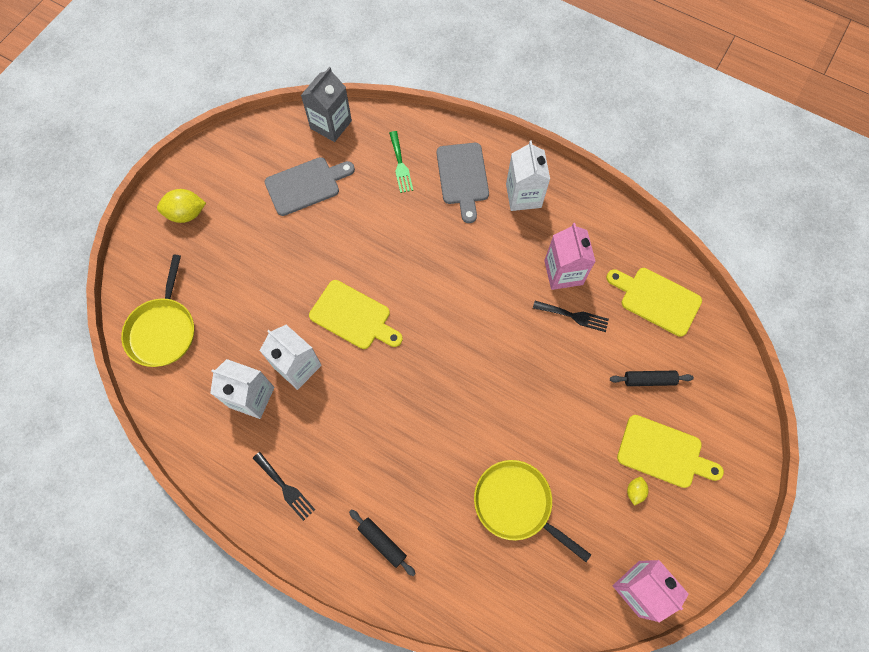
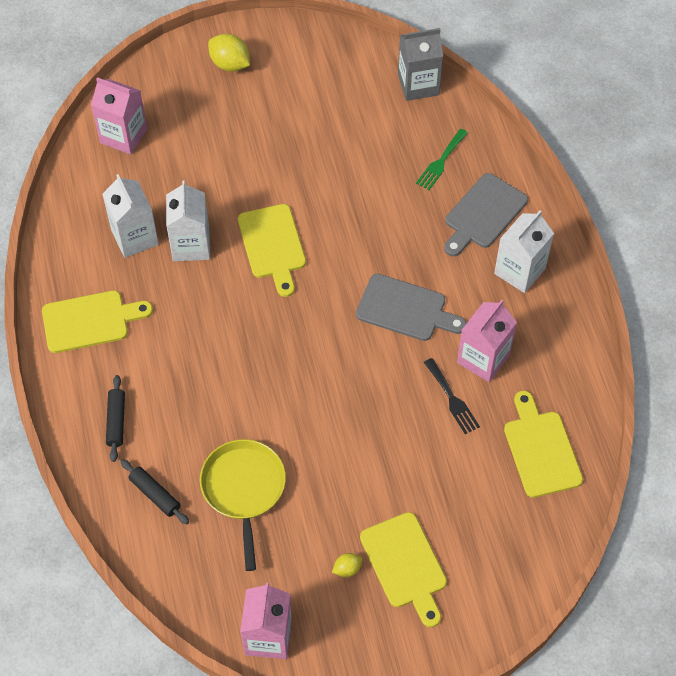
camera: 45 degrees right, 10 degrees down
(163, 330) = (123, 136): yellow pan -> pink carton
(285, 488) = (90, 321): black fork -> yellow cutting board
(306, 185) = (345, 116): grey cutting board -> grey cutting board (405, 309)
(649, 380) = (459, 502): black rolling pin -> black rolling pin (155, 494)

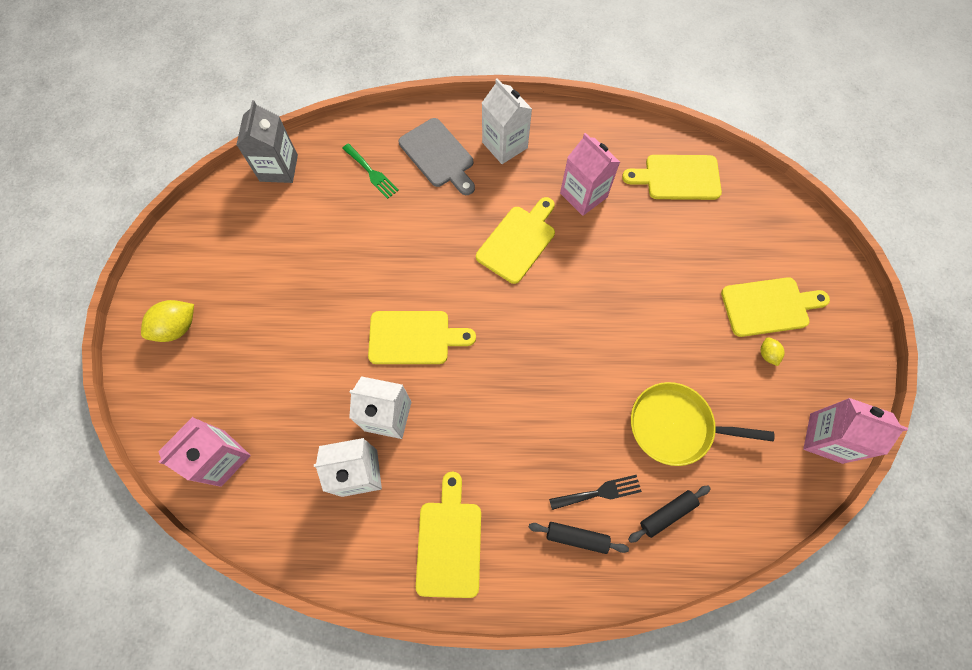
camera: 75 degrees left, 10 degrees up
(405, 309) = (518, 241): grey cutting board -> yellow cutting board
(452, 399) = (617, 229): black fork -> black fork (599, 492)

